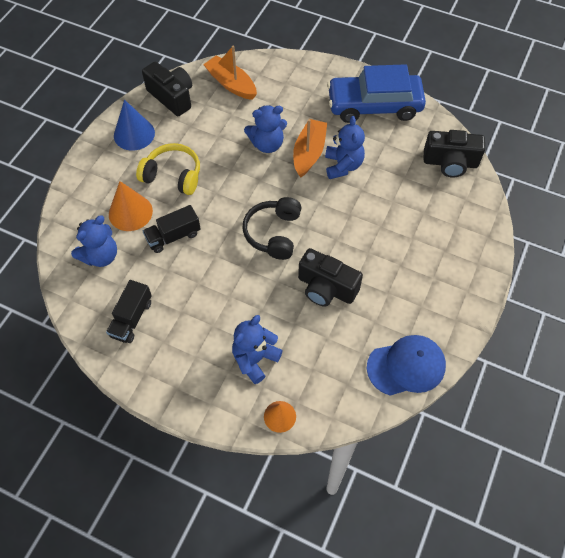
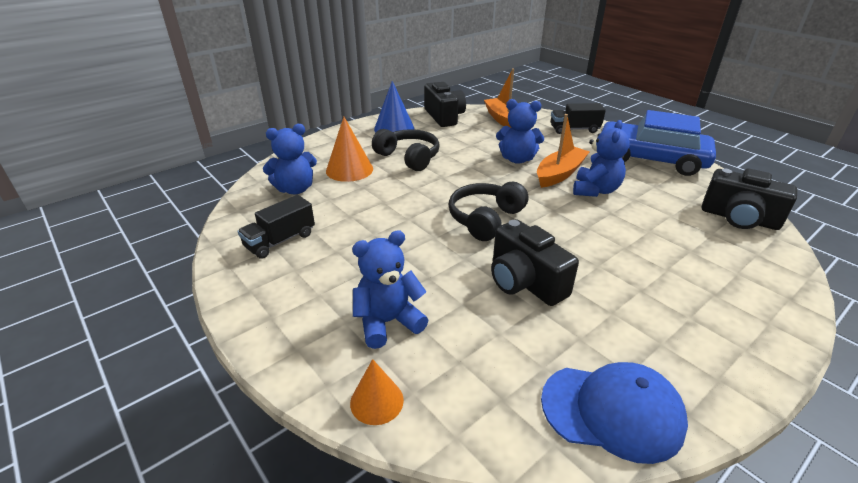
camera: 25 degrees right, 25 degrees down
(173, 176) = (408, 157): yellow headphones -> black headphones
(173, 236) = (376, 194): black truck -> black truck (574, 129)

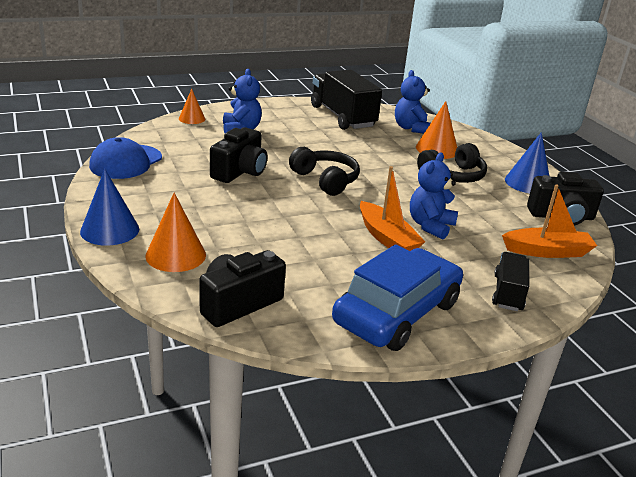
camera: 105 degrees right, 5 degrees down
(280, 241) = (342, 117): black truck -> black truck, size x1.79
(524, 282) = (240, 172): black camera -> black camera turned 135 degrees clockwise
(595, 190) = (342, 244): blue teddy bear -> none
(735, 271) = (175, 255): none -> orange cone
(770, 337) = (110, 230): none -> blue cone

